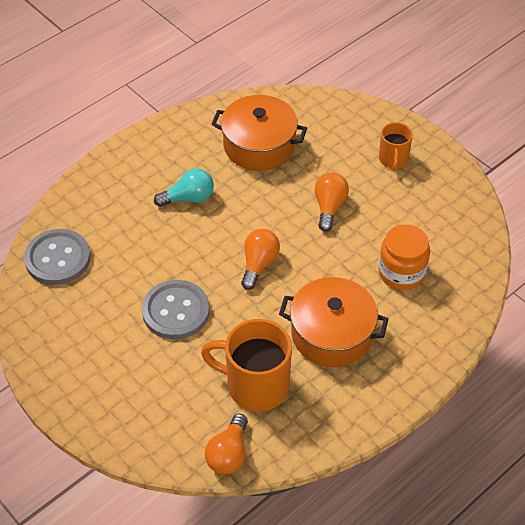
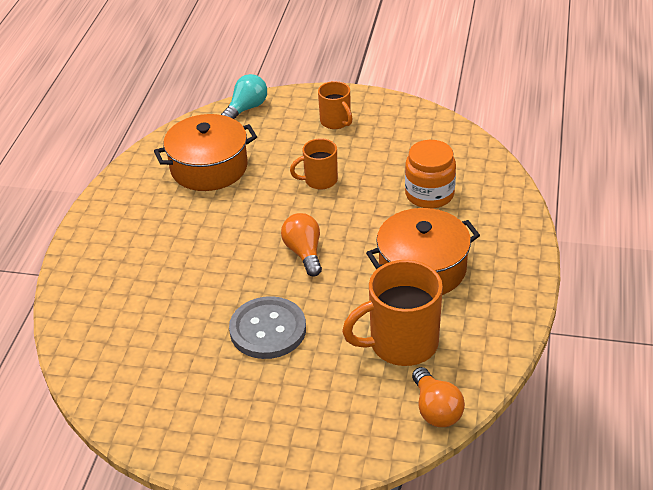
camera: 35 degrees left, 10 degrees down
(58, 258) = (105, 353): grey button -> none
(189, 198) = (186, 238): turquoise light bulb -> turquoise light bulb (246, 108)
(329, 207) = (319, 180): orange light bulb -> orange mug

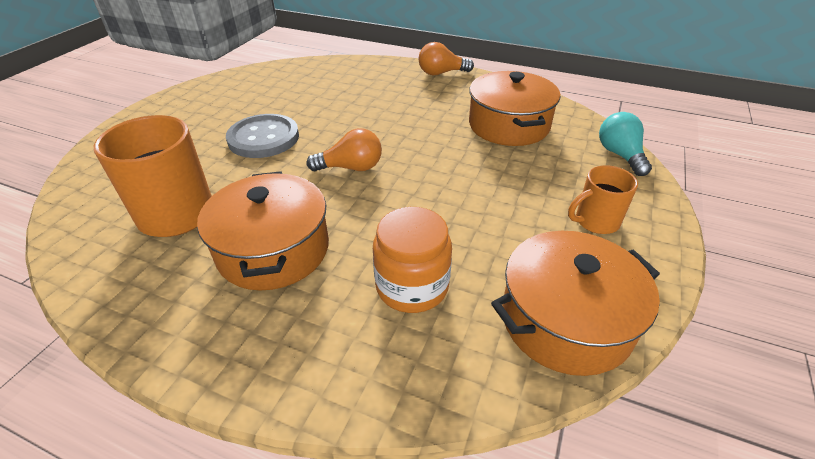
camera: 100 degrees right, 0 degrees up
(246, 108) = (620, 155): turquoise light bulb -> turquoise light bulb turned 150 degrees counterclockwise
(319, 180) = (469, 192): orange mug -> none
(430, 133) = (565, 320): none -> orange pot
(436, 409) = (76, 220): orange light bulb -> orange light bulb (441, 73)

